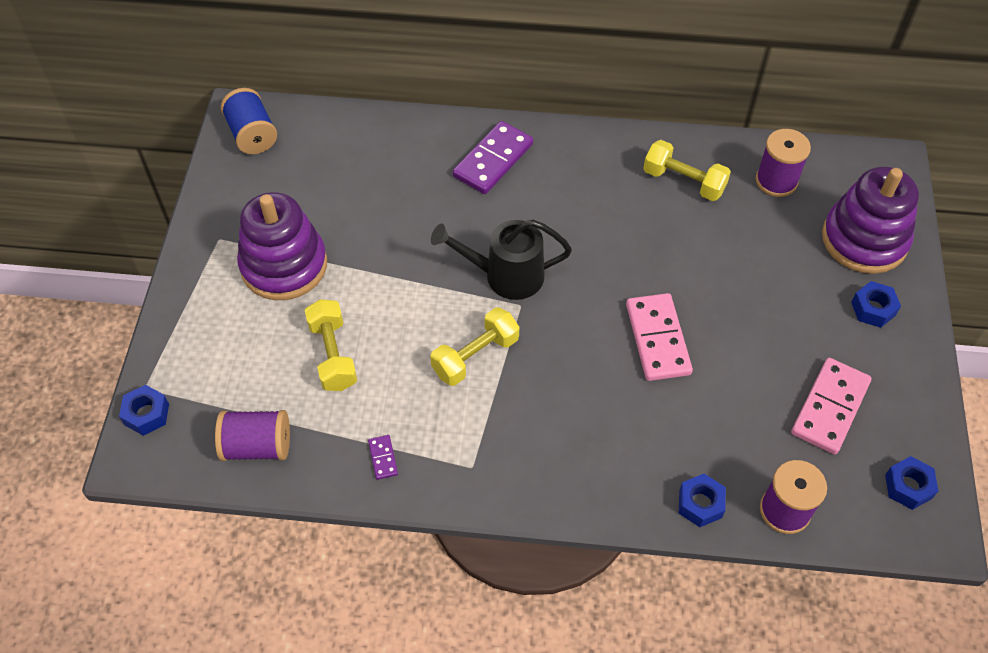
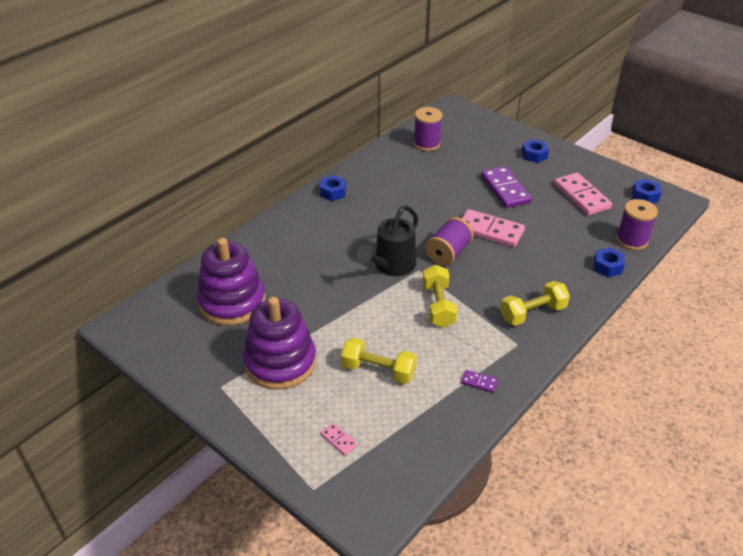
camera: 55 degrees left, 15 degrees down
(146, 414) = (337, 498): blue nut -> blue nut (333, 192)
(216, 374) = (339, 440): none -> pink domino
(252, 135) = (148, 328): blue spool -> none
(257, 446) = (418, 443): purple spool -> purple spool (448, 253)
(493, 160) = (300, 231): purple domino -> purple domino (505, 189)
(683, 182) = (394, 172): yellow dumbbell -> yellow dumbbell (532, 313)
(864, 239) = (490, 137): purple stacking toy -> purple stacking toy (232, 302)

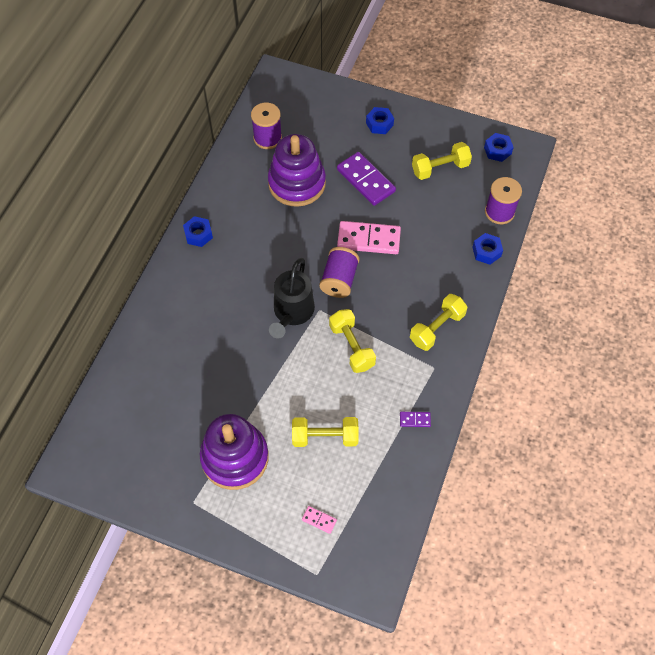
camera: 20 degrees left, 20 degrees up
(232, 302) = (159, 405): purple stacking toy -> purple stacking toy (297, 183)
(581, 196) = (440, 168): pink domino -> yellow dumbbell

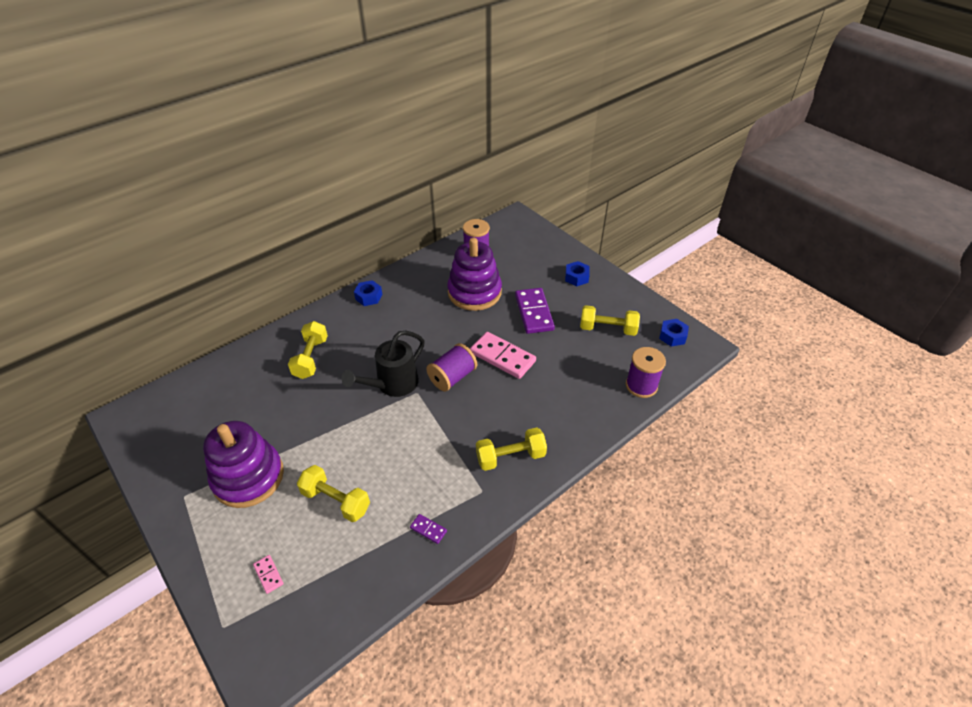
camera: 30 degrees right, 15 degrees down
(351, 346) = (421, 435): yellow dumbbell -> yellow dumbbell (311, 358)
(486, 252) = (605, 413): blue nut -> none

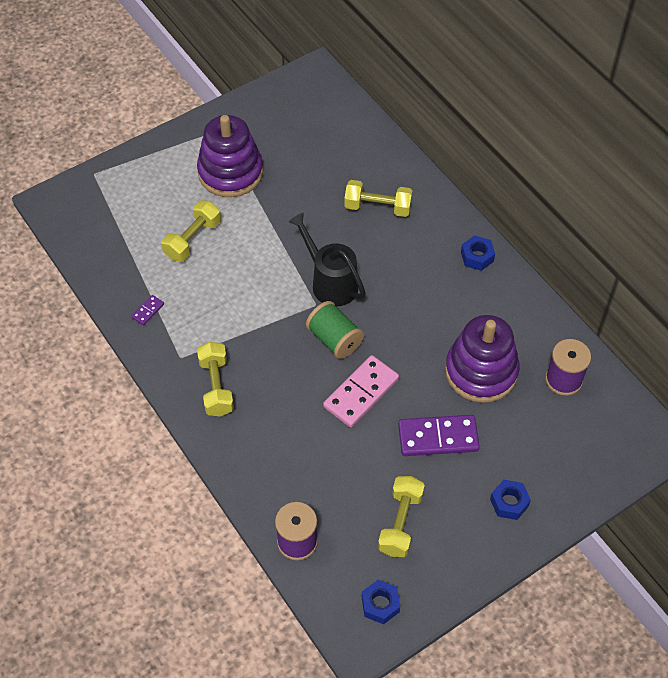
camera: 95 degrees right, 10 degrees up
(268, 575) = (131, 197): pink domino -> none
(452, 377) = (334, 339): purple spool -> green spool

